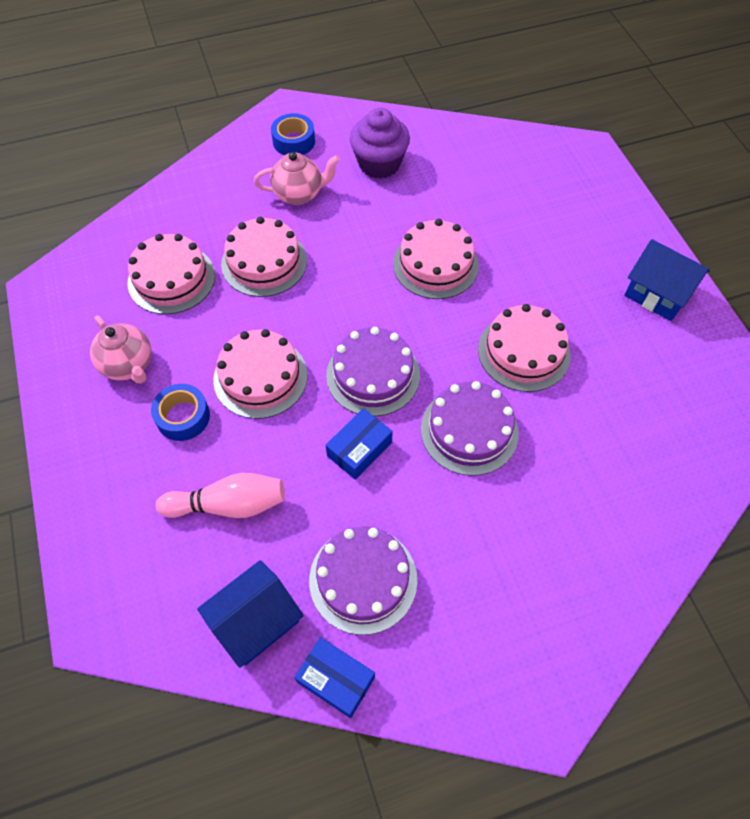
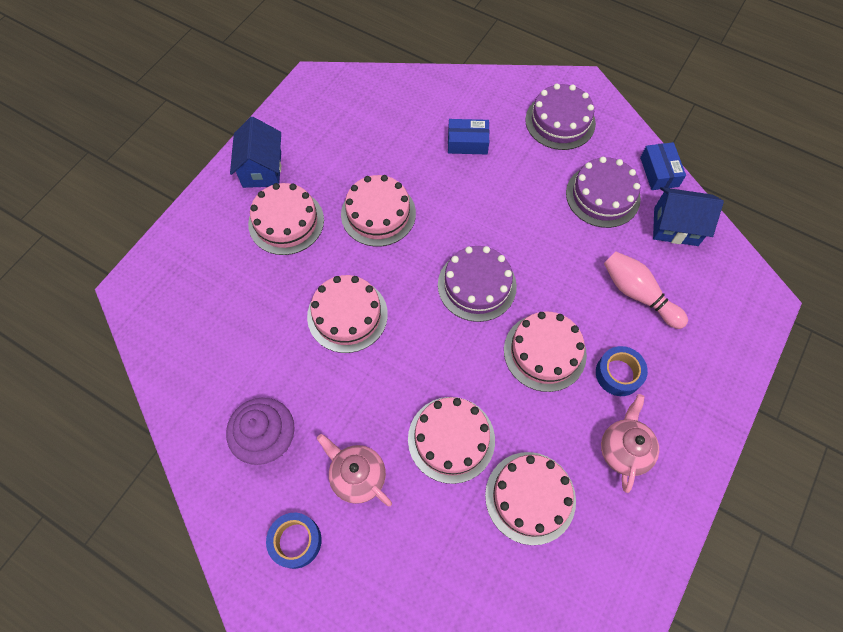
camera: 130 degrees left, 5 degrees up
(359, 449) = (534, 253): blue box -> blue box (467, 142)
(469, 430) = (464, 206): purple cake -> purple cake (560, 121)
(574, 278) = (286, 222): none -> pink cake

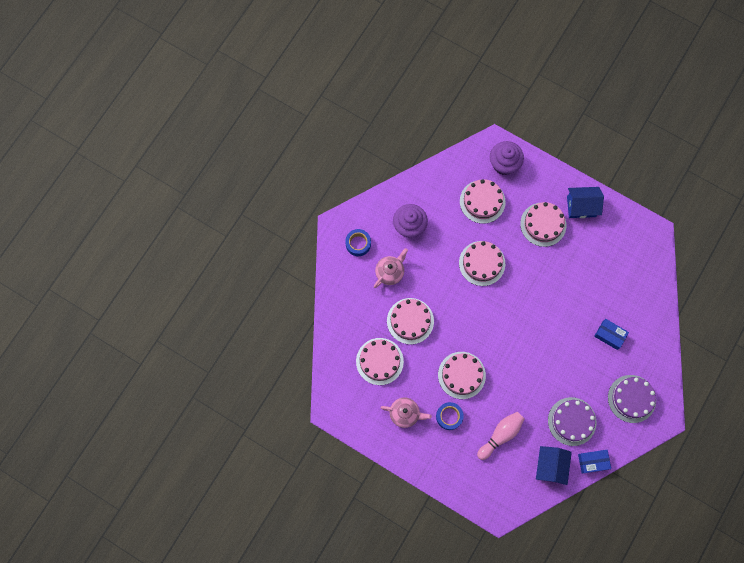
camera: 90 degrees right, 10 degrees up
(172, 275) = (504, 164): none -> purple cupcake
(378, 213) = (551, 279): pink cake -> pink cake (482, 201)
(467, 142) = (609, 335): blue box -> blue box turned 60 degrees counterclockwise
(477, 285) = (503, 338): purple cake -> none

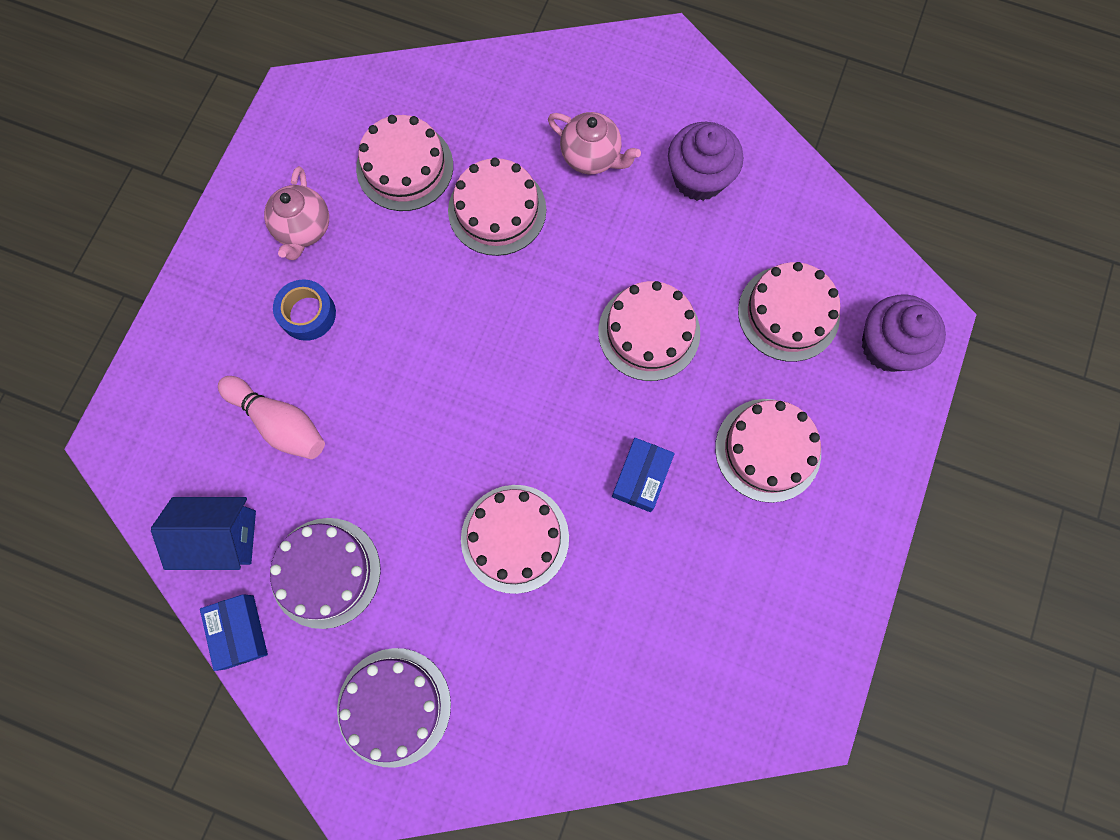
camera: 80 degrees right, 0 degrees up
(358, 244) = (639, 90): blue tape -> none
(461, 375) = (398, 326): pink cake -> pink cake (515, 538)
(581, 206) = (831, 531): blue house -> none
(609, 335) = (536, 636): blue box -> blue box (641, 477)

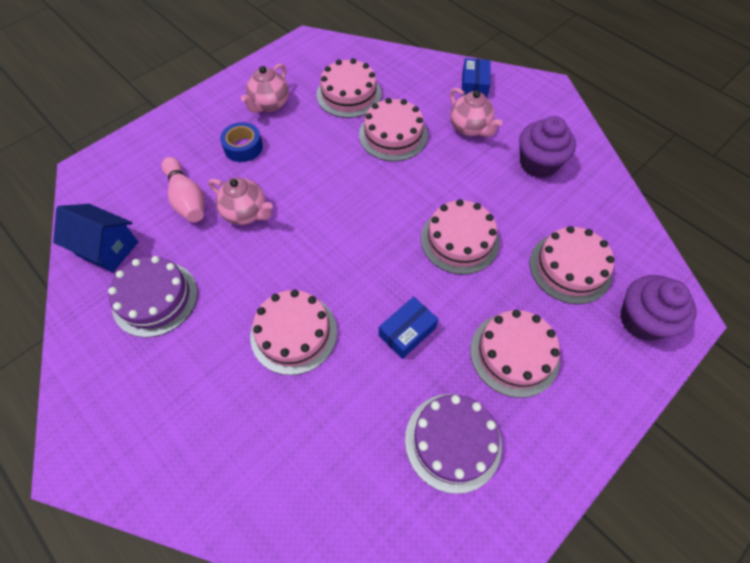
camera: 25 degrees right, 15 degrees down
(239, 632) = (76, 311): blue box -> blue box (474, 85)
(369, 410) = (246, 213): none -> pink teapot
(394, 706) = (140, 411): purple cake -> purple cake (453, 441)

